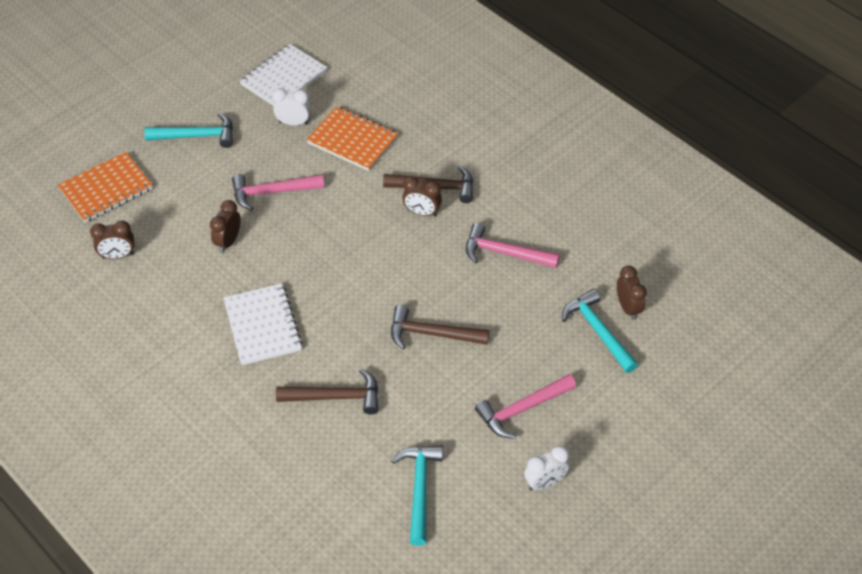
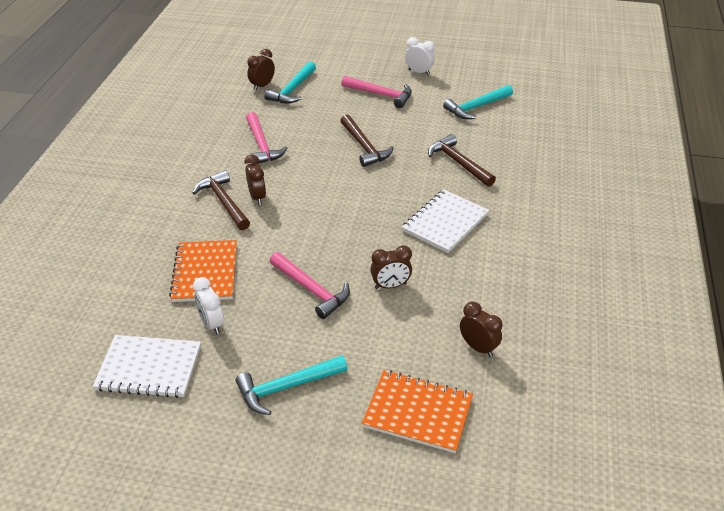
camera: 125 degrees left, 10 degrees down
(196, 136) = (287, 387): turquoise hammer -> turquoise hammer turned 75 degrees counterclockwise

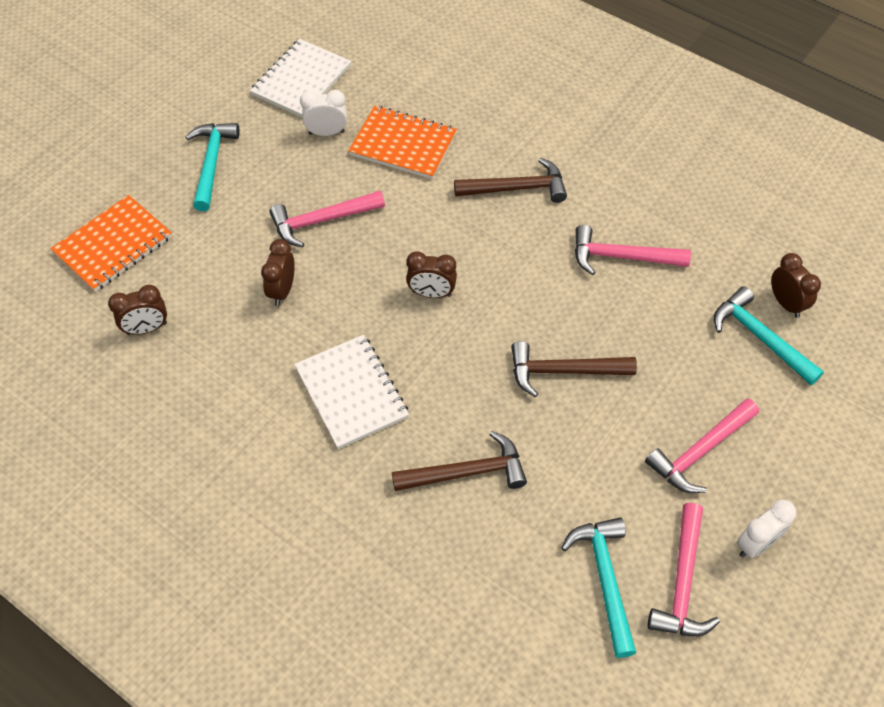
camera: 115 degrees right, 15 degrees up
(257, 197) = (509, 221): brown clock -> brown clock (431, 293)
(456, 87) = (682, 581): none -> pink hammer

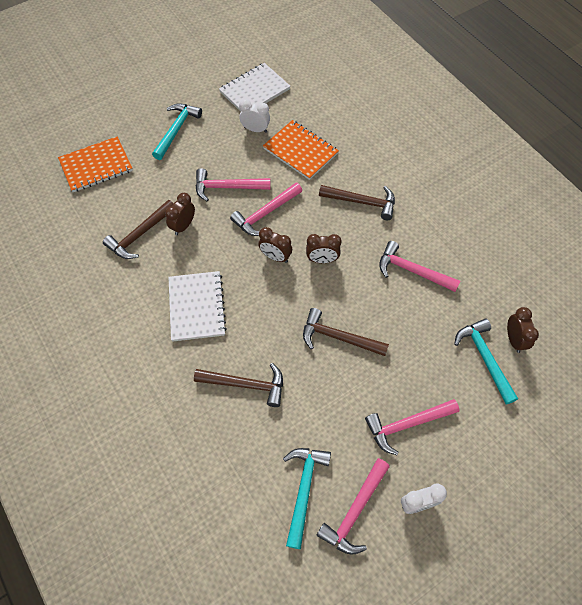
camera: 20 degrees right, 5 degrees up
(147, 328) = (93, 225): brown clock -> brown clock (322, 260)
(224, 320) = (140, 234): none -> brown hammer
(392, 240) = (266, 213): none -> pink hammer

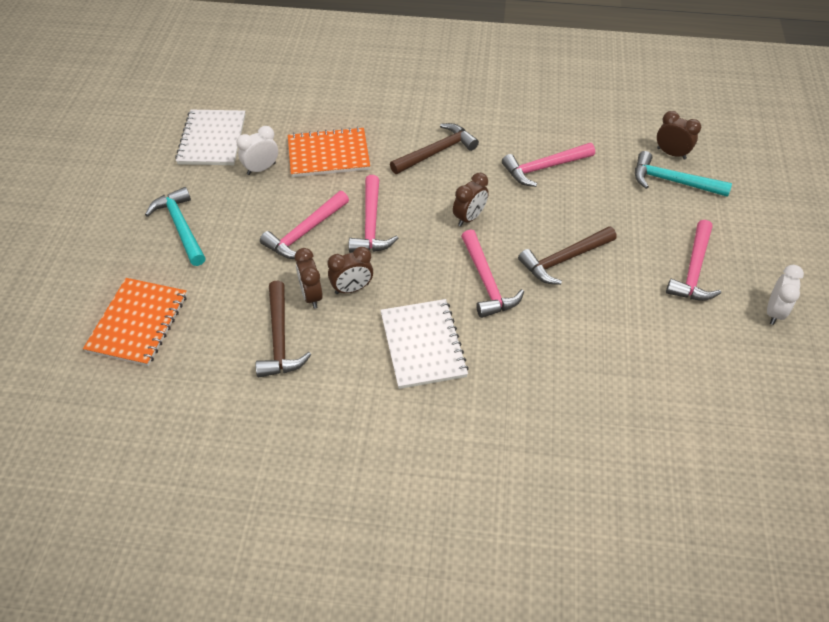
camera: 50 degrees left, 10 degrees down
(196, 307) = (422, 345): white notebook -> white notebook turned 45 degrees clockwise
(245, 384) = (550, 360): brown hammer -> none
(275, 257) = (429, 248): brown clock -> brown clock (352, 289)
(303, 490) = (701, 385): turquoise hammer -> none
(355, 511) = (750, 360): pink hammer -> pink hammer (486, 282)

